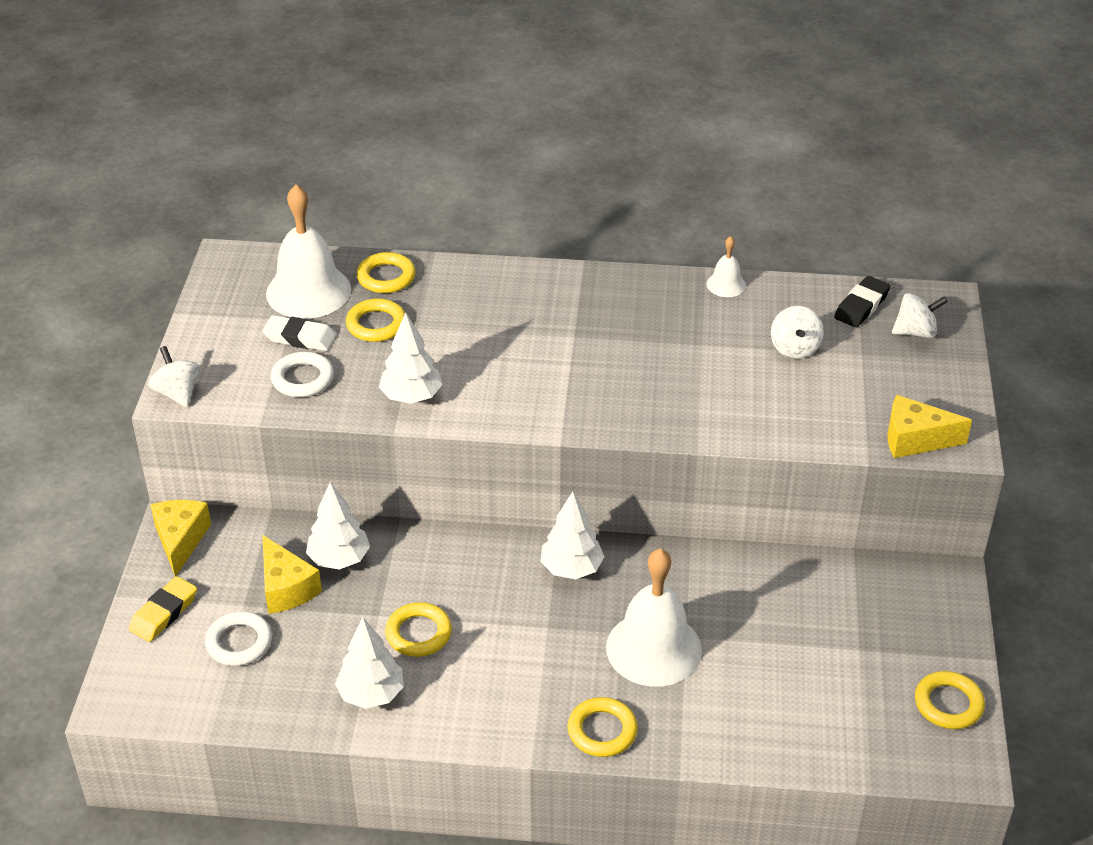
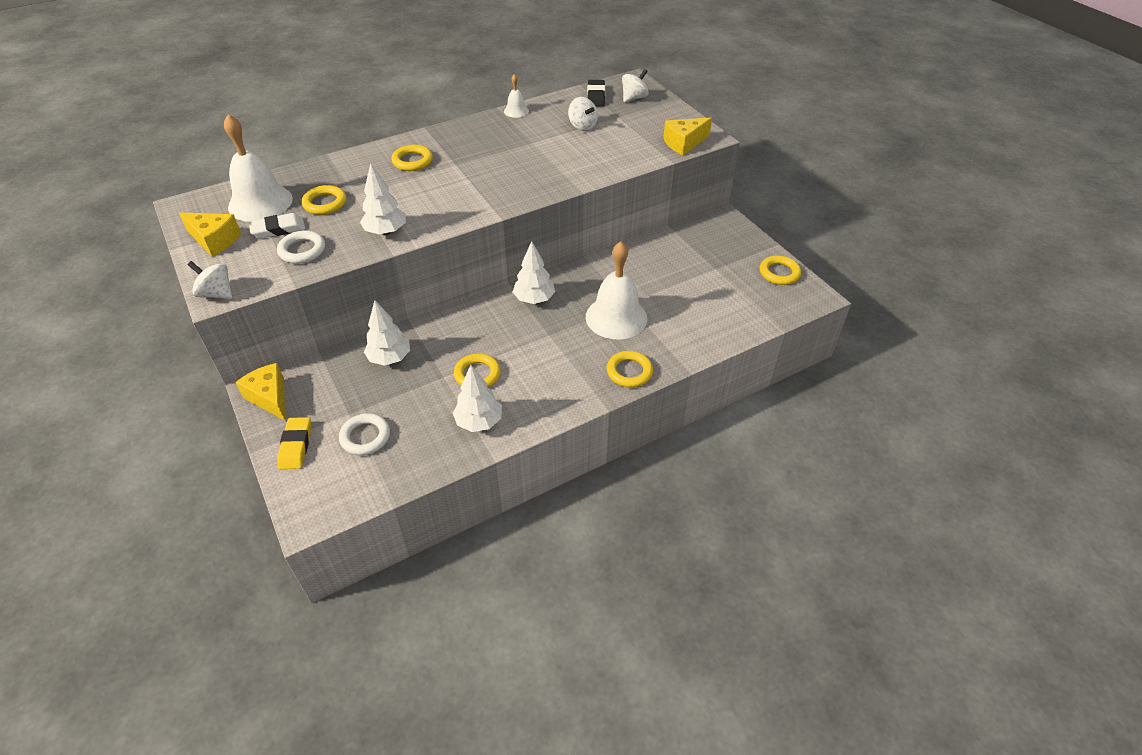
camera: 35 degrees left, 5 degrees up
(286, 588) = (369, 390): yellow cheese -> yellow cheese (214, 240)
(386, 277) = (307, 177): yellow ring -> yellow ring (412, 161)

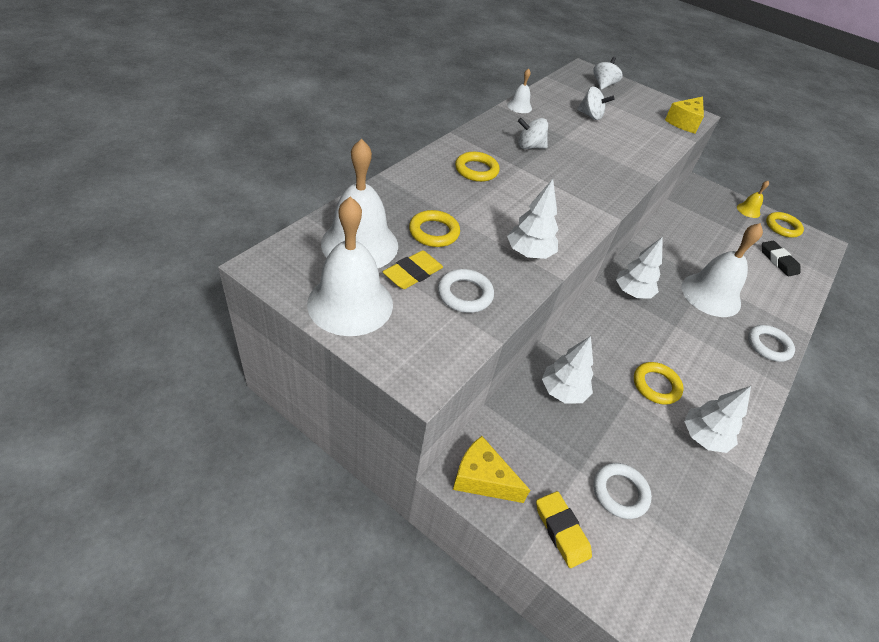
camera: 30 degrees left, 0 degrees up
(214, 240) = (350, 303): yellow cheese -> white bell
(217, 294) = (420, 374): white spinning top -> white spinning top (530, 147)
(278, 229) = (413, 273): white eraser -> yellow eraser
(596, 96) = (571, 86): black eraser -> black eraser (778, 261)
(629, 372) = (768, 345): yellow ring -> white ring
(755, 250) = (748, 210): none -> yellow bell

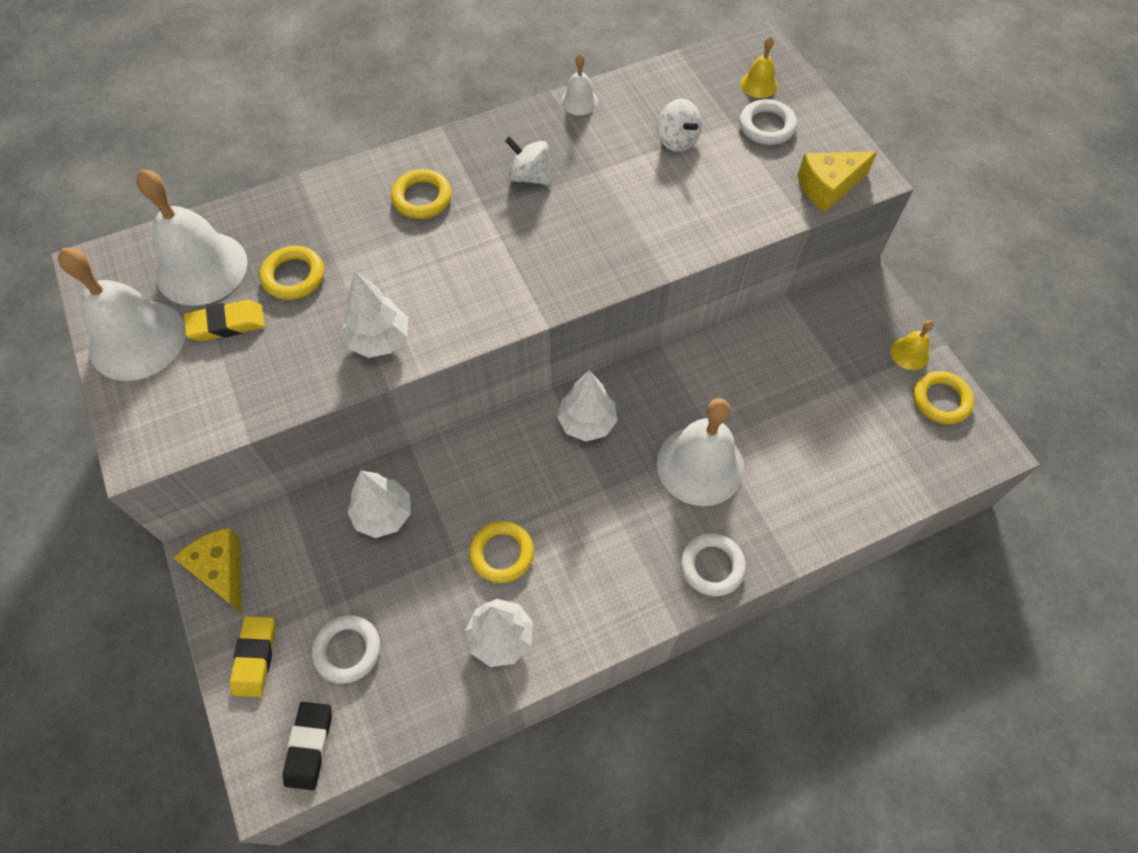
camera: 35 degrees right, 15 degrees up
(465, 294) = (260, 369): white ring -> white ring (766, 126)
(603, 85) = (758, 84): white spinning top -> yellow bell
(778, 261) = (869, 452): black eraser -> black eraser (309, 746)

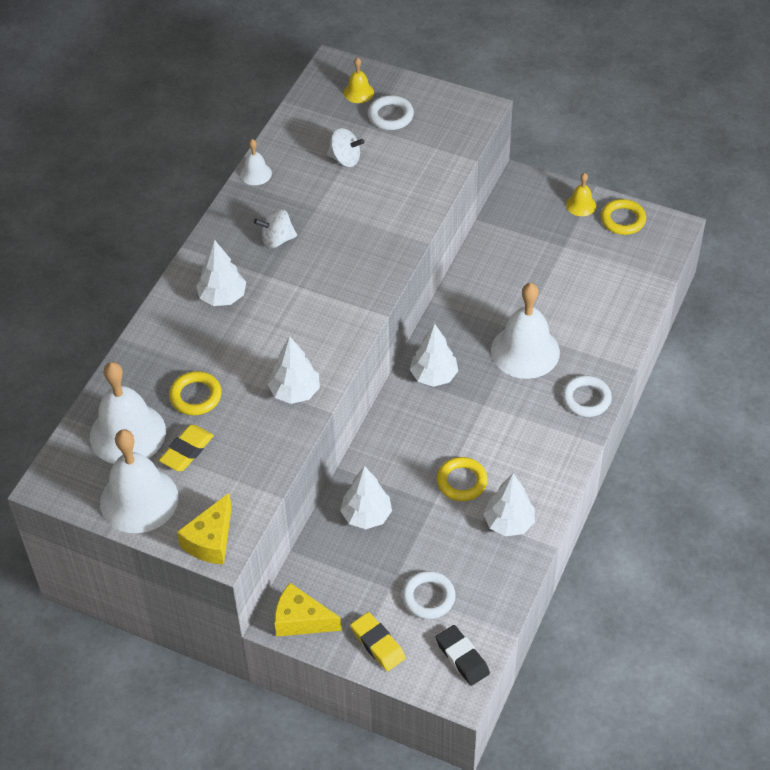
camera: 40 degrees left, 10 degrees down
(422, 198) = (222, 297): yellow ring -> white tree
(828, 187) = (464, 130): yellow cheese -> yellow cheese (210, 540)

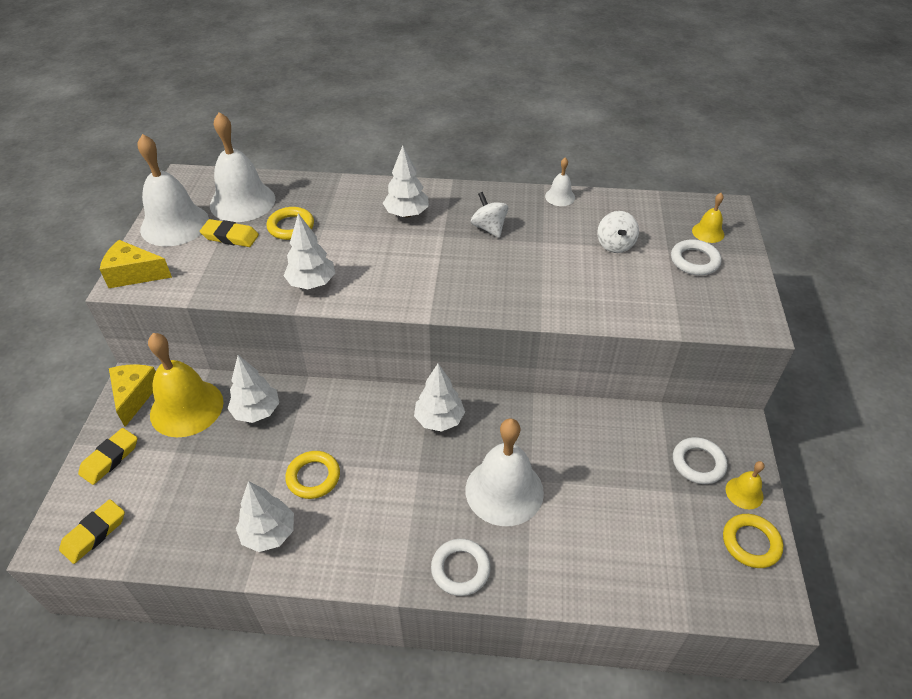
camera: 70 degrees right, 5 degrees down
(337, 574) = (186, 408): none -> yellow bell
(428, 597) = (166, 485): white ring -> white ring (698, 463)
(462, 657) = (94, 533): black eraser -> yellow eraser

